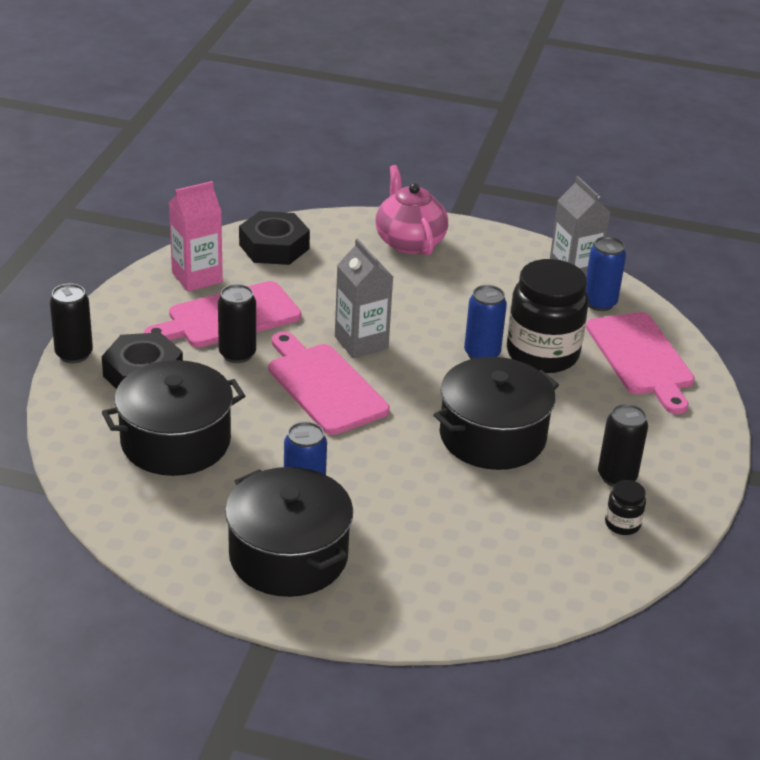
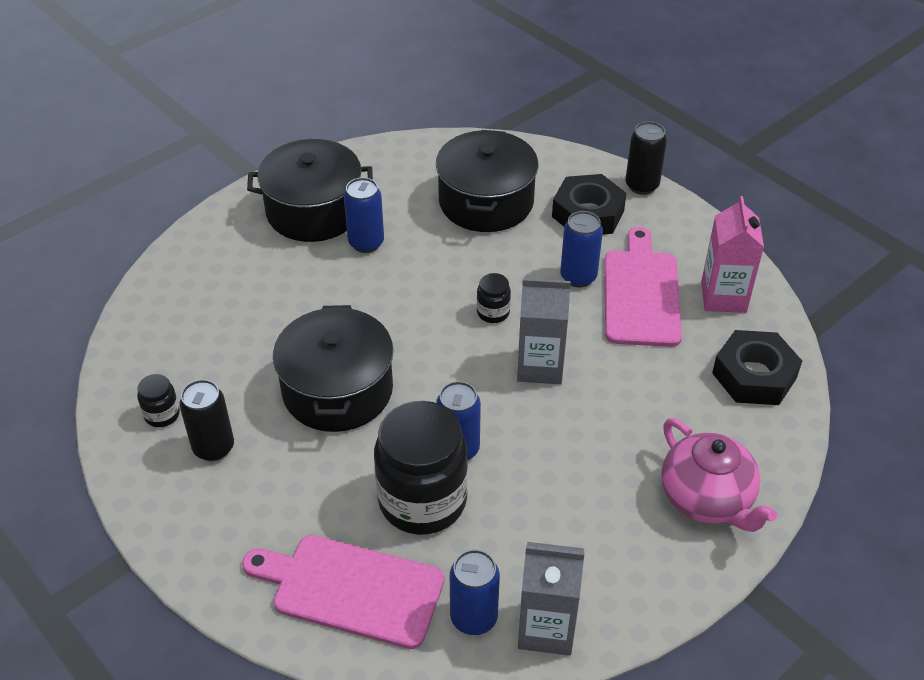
camera: 125 degrees right, 10 degrees up
(237, 354) = (578, 277): black can -> blue can
(324, 385) = (493, 312): pink cutting board -> black jar
(409, 242) = (707, 499): pink teapot -> pink teapot turned 45 degrees clockwise

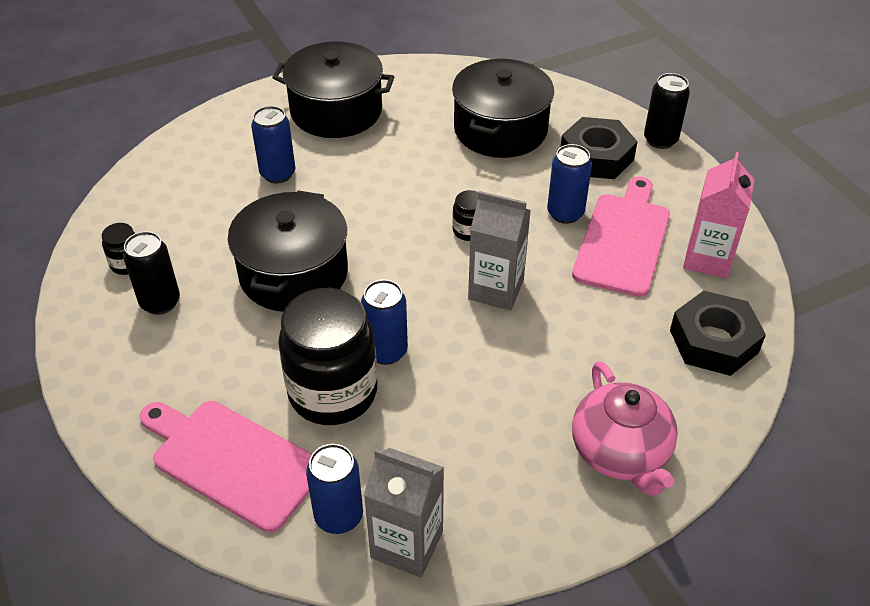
camera: 15 degrees right, 0 degrees up
(366, 243) = (373, 147): blue can -> blue can (278, 174)

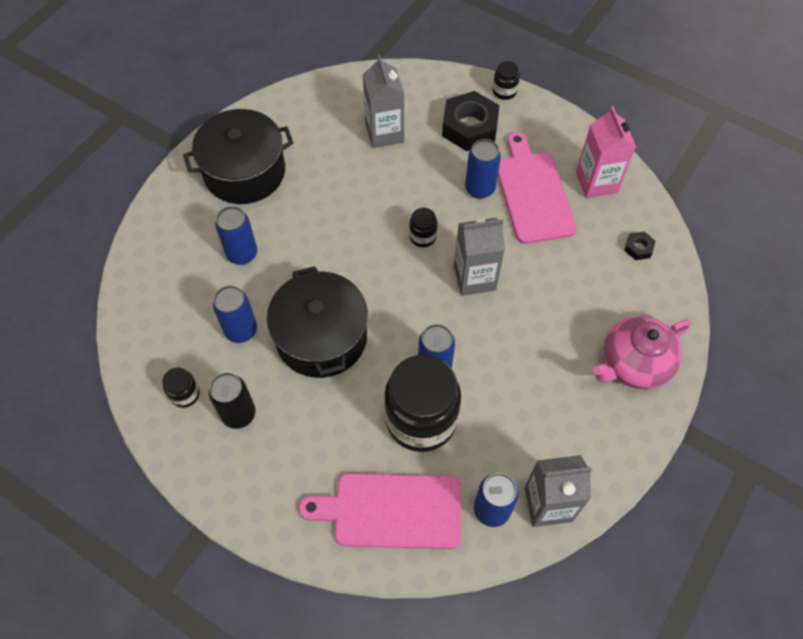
camera: 30 degrees left, 15 degrees up
(223, 235) = (241, 330): none -> blue can
(500, 129) = (384, 133): black pot -> grey carton
(620, 453) = (633, 364): pink teapot -> pink teapot turned 105 degrees clockwise
(660, 140) = (504, 91): black can -> black jar
(713, 341) = (638, 248): black nut -> black nut, size x0.45

